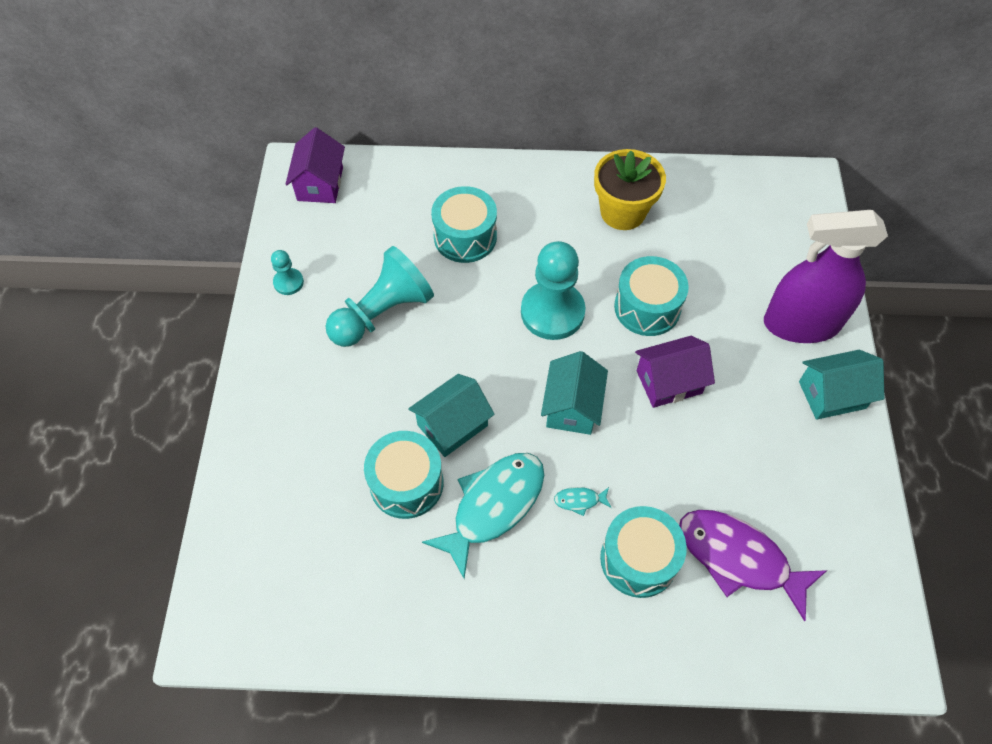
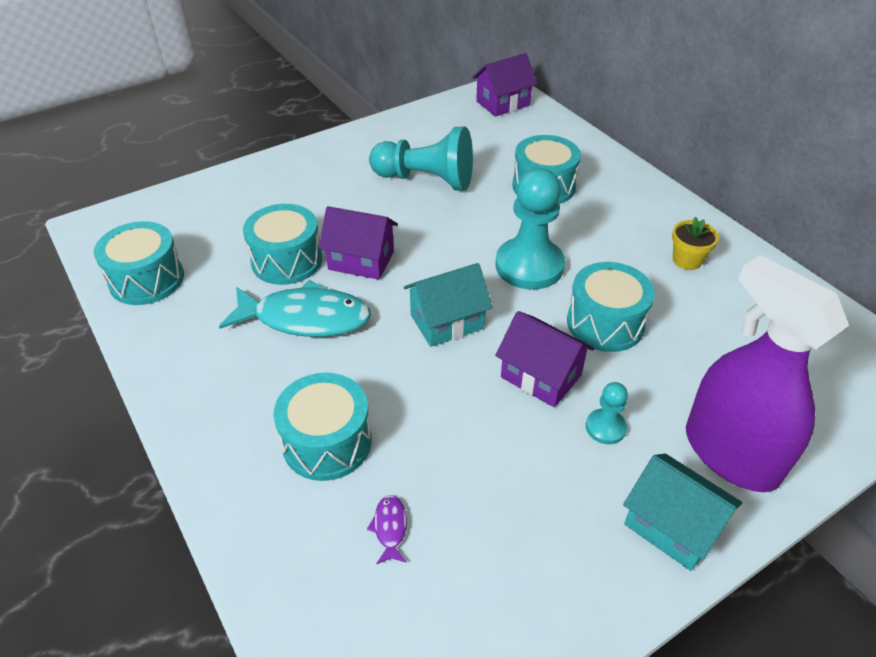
camera: 55 degrees right, 15 degrees down
(288, 282) = (404, 129): turquoise pawn -> turquoise pawn (605, 427)
(340, 615) = (146, 279): none -> turquoise drum
(452, 425) = (361, 260): turquoise house -> purple house
(579, 500) = (356, 371): turquoise fish -> none
(622, 212) = (687, 260): yellow flower pot -> yellow flower pot, size x0.56
(739, 558) = (390, 528): purple fish -> purple fish, size x0.40

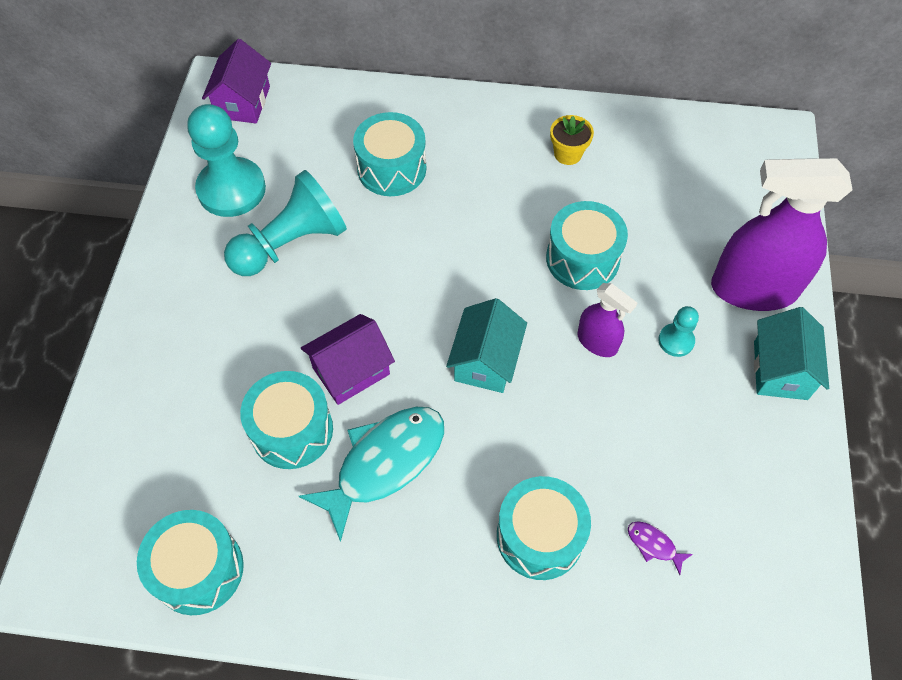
camera: 50 degrees left, 15 degrees up
(529, 266) = (477, 256): turquoise pawn -> turquoise pawn (231, 189)
(541, 376) = (597, 342): purple house -> purple spray bottle
(672, 526) = (780, 370): turquoise house -> turquoise house turned 75 degrees counterclockwise

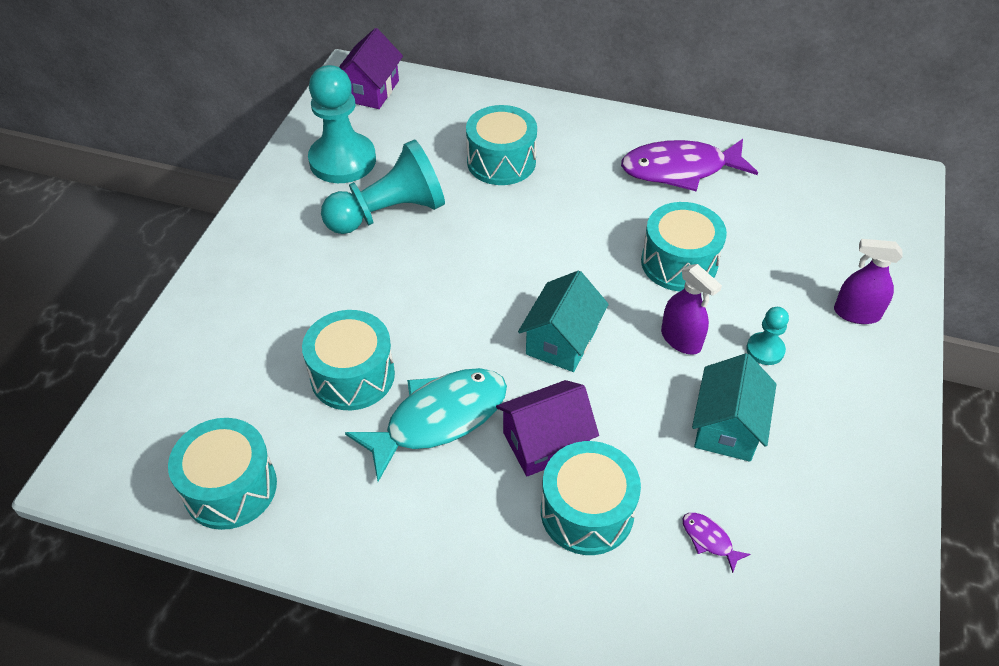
camera: 10 degrees right, 10 degrees down
(351, 371) = (423, 331): purple house -> purple house (545, 442)
(568, 154) = (680, 169): yellow flower pot -> purple fish
(753, 289) = (856, 313): purple spray bottle -> purple spray bottle, size x0.50
(780, 370) = (874, 392): turquoise house -> turquoise house (727, 427)

